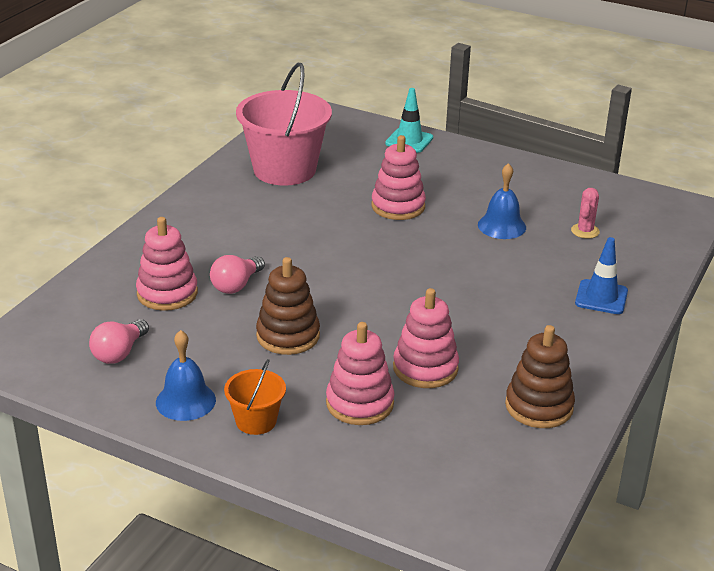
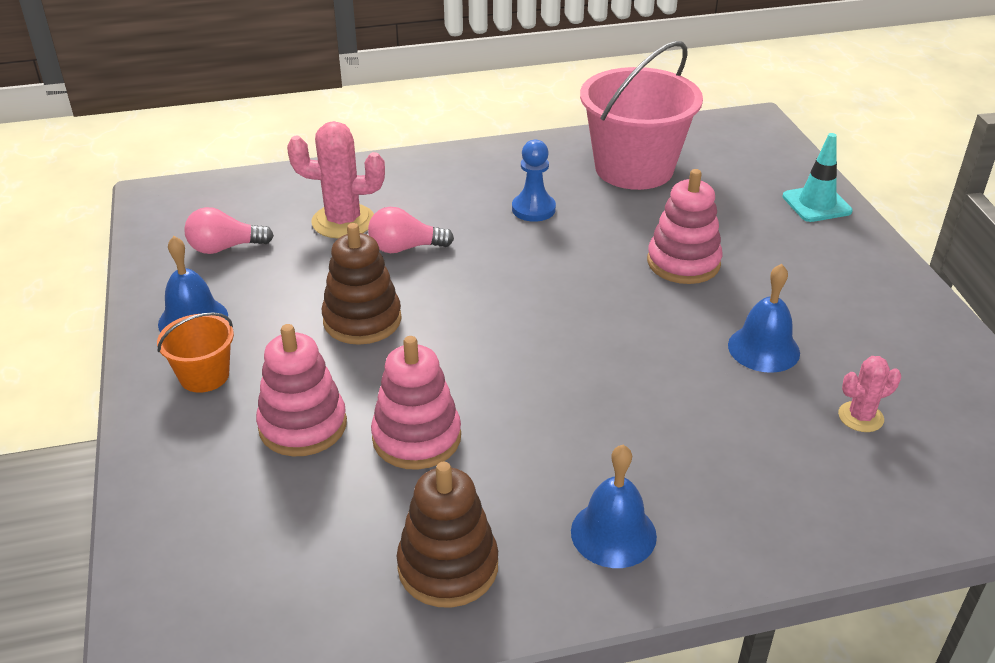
camera: 50 degrees right, 5 degrees up
(167, 293) = (343, 221): pink stacking toy -> pink cactus
(270, 222) = (533, 209): none -> blue pawn
(576, 344) = (613, 533): none -> blue bell
(601, 297) = (741, 505): blue traffic cone -> none

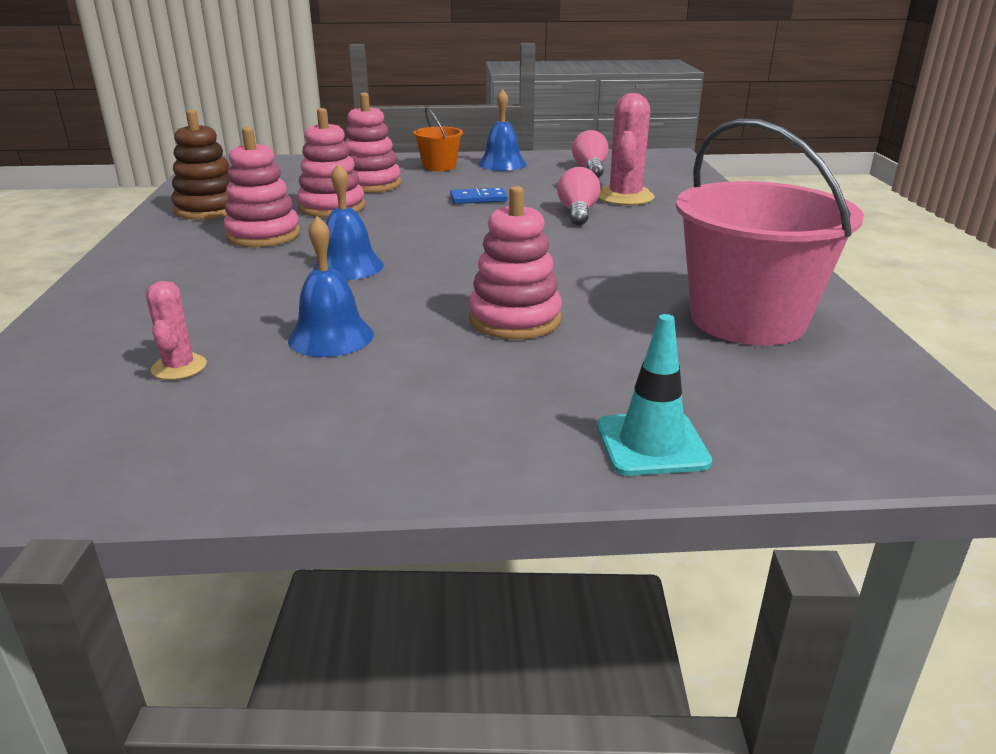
camera: 100 degrees right, 10 degrees down
(362, 320) = (478, 199): brown stacking toy -> blue domino
(533, 209) = (643, 261): blue pawn -> none
(539, 470) = (263, 235): none -> pink stacking toy
(613, 533) = (177, 249): blue bell -> blue bell (348, 266)

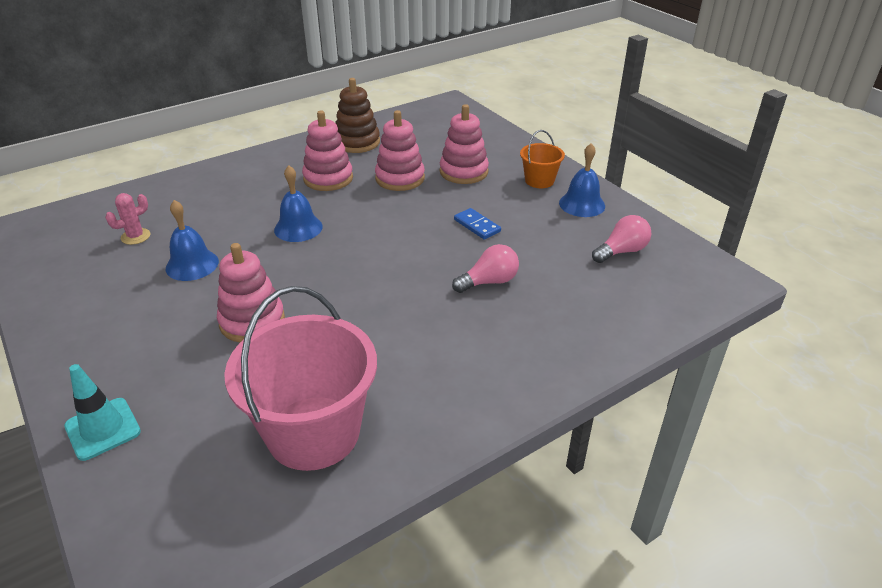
camera: 60 degrees right, 10 degrees up
(625, 197) = (558, 293): pink cactus -> none

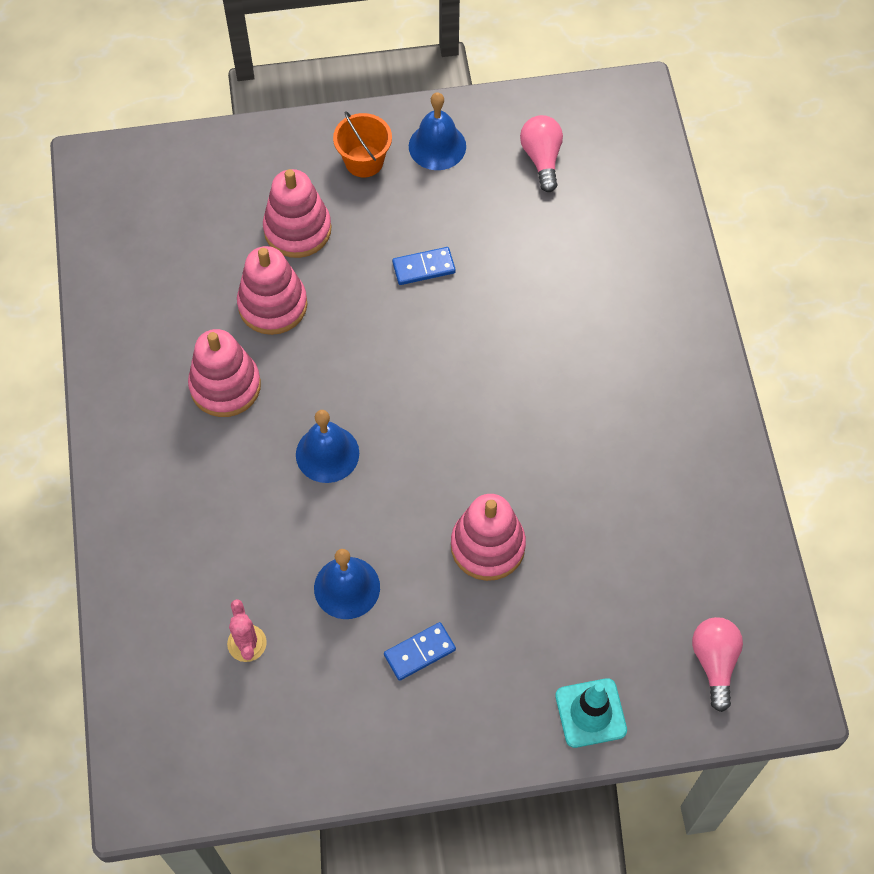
camera: 65 degrees left, 25 degrees up
(145, 313) = (419, 652): none -> blue domino
(313, 432) = (674, 531): pink bucket -> none
(357, 142) = (144, 320): brown stacking toy -> none
(489, 282) = (531, 302): pink light bulb -> pink light bulb (714, 662)

